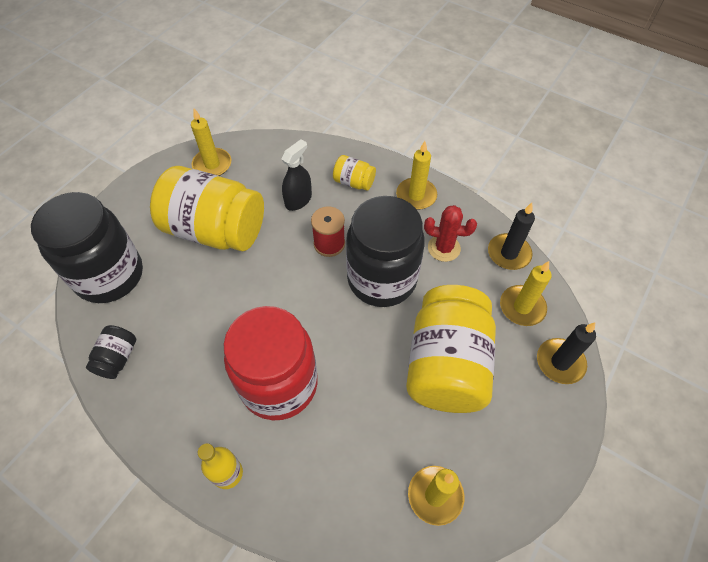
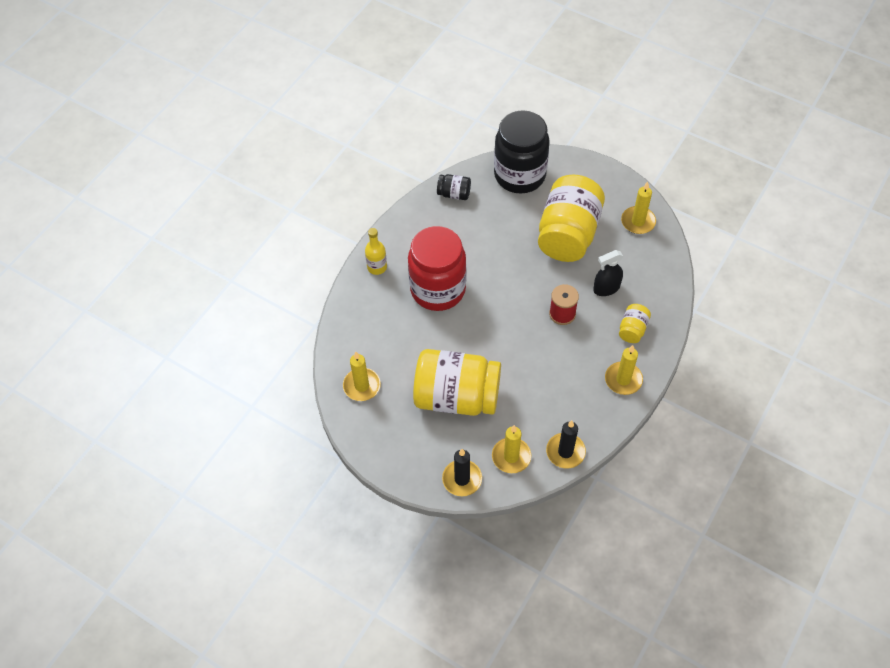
camera: 90 degrees right, 0 degrees up
(298, 200) = (606, 288): black spray bottle -> black spray bottle turned 120 degrees clockwise
(382, 279) = (530, 353): black jar -> none
(444, 248) = (566, 400): red cactus -> none

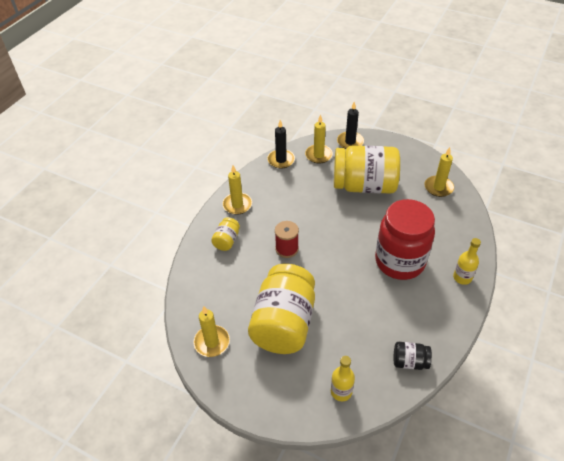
camera: 175 degrees right, 10 degrees down
(519, 175) = (341, 391): black jar -> yellow bottle
(606, 288) = (247, 273): black spray bottle -> none

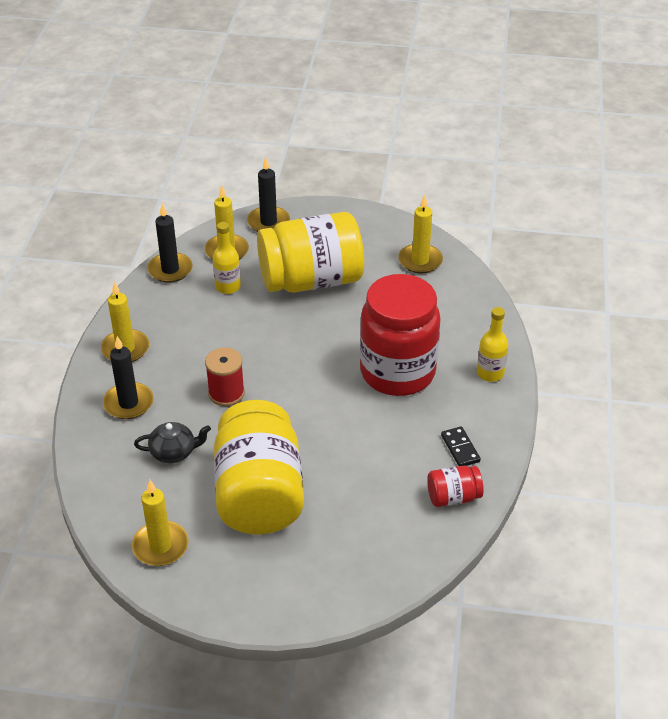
camera: 20 degrees left, 5 degrees down
(226, 241) = (128, 403): yellow jar -> black candle
(242, 280) = (174, 452): none -> black teapot
(341, 391) = (372, 559): yellow bottle -> yellow bottle (228, 287)
(409, 361) = (453, 497): black jar -> red jar
(425, 327) = (460, 448): none -> black domino

